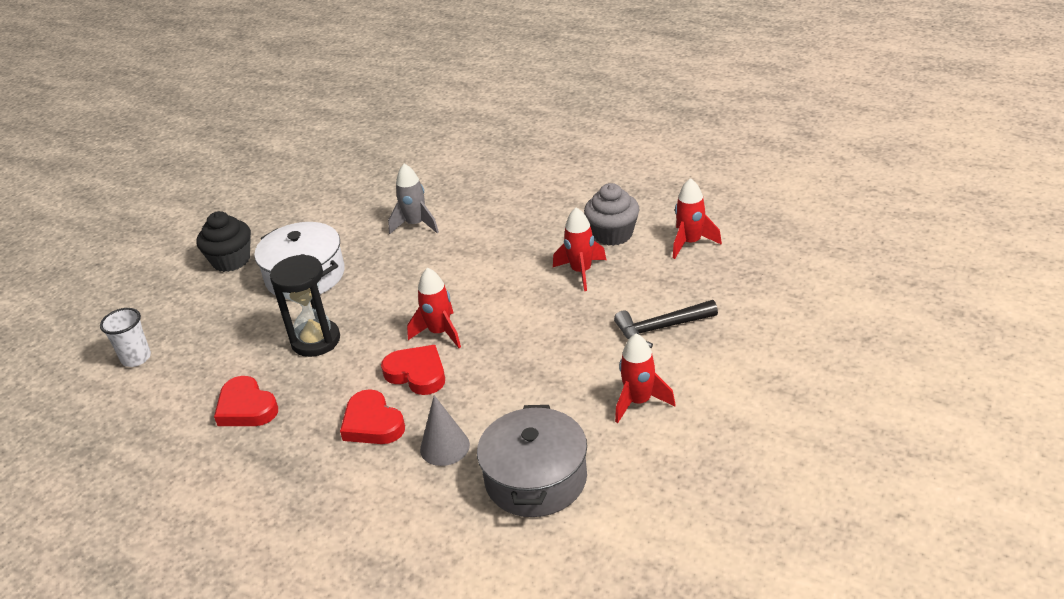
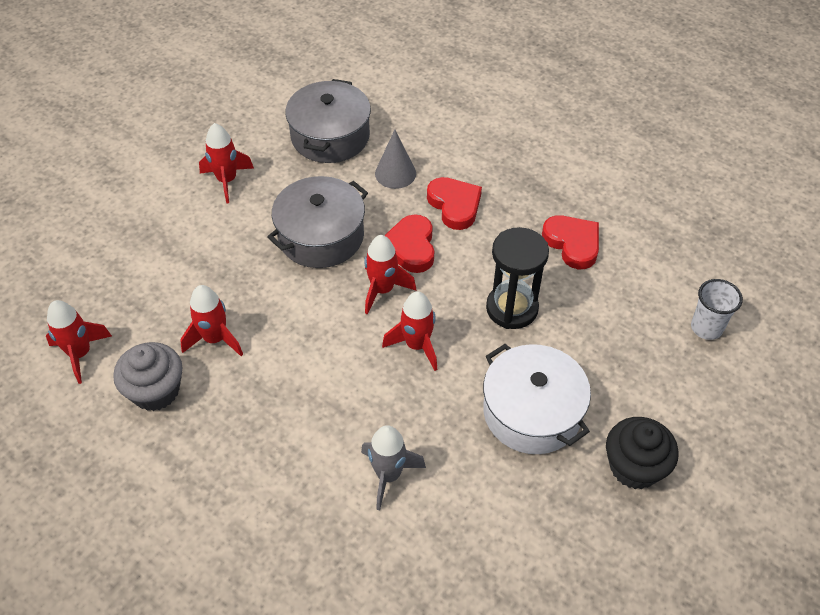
camera: 175 degrees left, 15 degrees up
(402, 299) = (417, 345): none -> red rocket
(417, 373) = (410, 247): red heart -> red heart turned 45 degrees clockwise
(513, 366) = (321, 236): none -> grey pot
(660, 328) = (172, 248): black hammer -> none

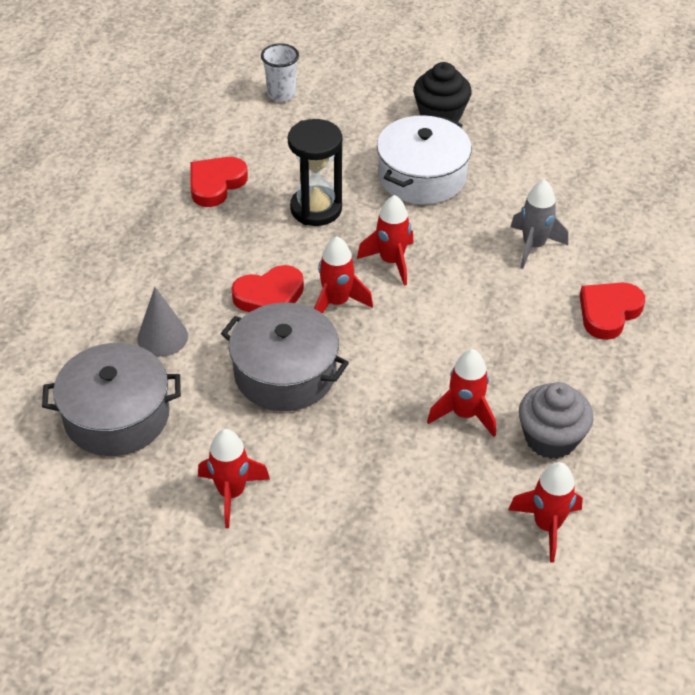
camera: 110 degrees left, 5 degrees down
(454, 205) = (195, 277): red heart -> red heart (608, 312)

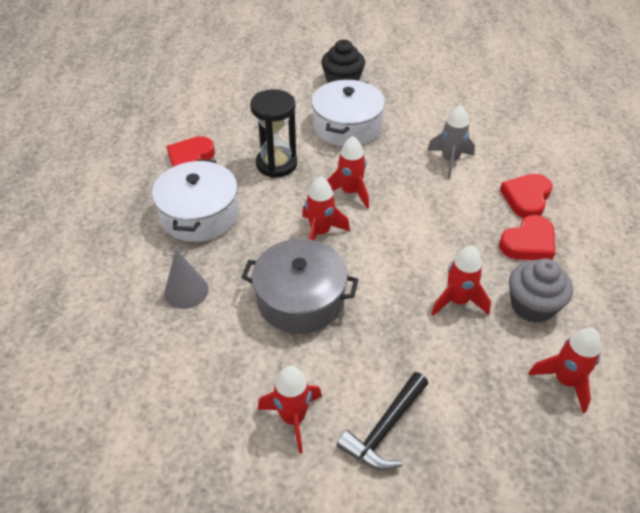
camera: 15 degrees left, 0 degrees up
(117, 415) = (167, 370): grey pot -> none
(205, 253) = (199, 215): none -> white pot
(270, 296) = (264, 238): red heart -> red heart (528, 243)
(281, 94) = (219, 87): white cup -> none
(323, 527) = (385, 429): none -> black hammer

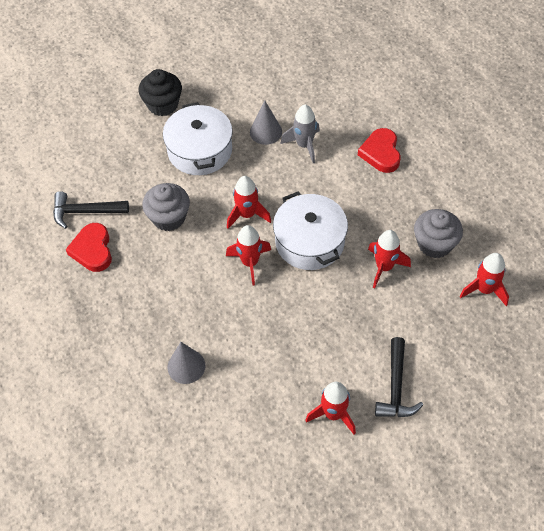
camera: 30 degrees left, 10 degrees up
(199, 215) = (143, 297): white pot -> white pot (309, 241)
(210, 130) = (85, 212): none -> black hammer
(276, 164) = (169, 217): black hourglass -> grey cupcake
(300, 299) = (275, 326): grey pot -> none
(420, 136) = (265, 131): none -> grey cone
(528, 243) = (404, 193): red heart -> none

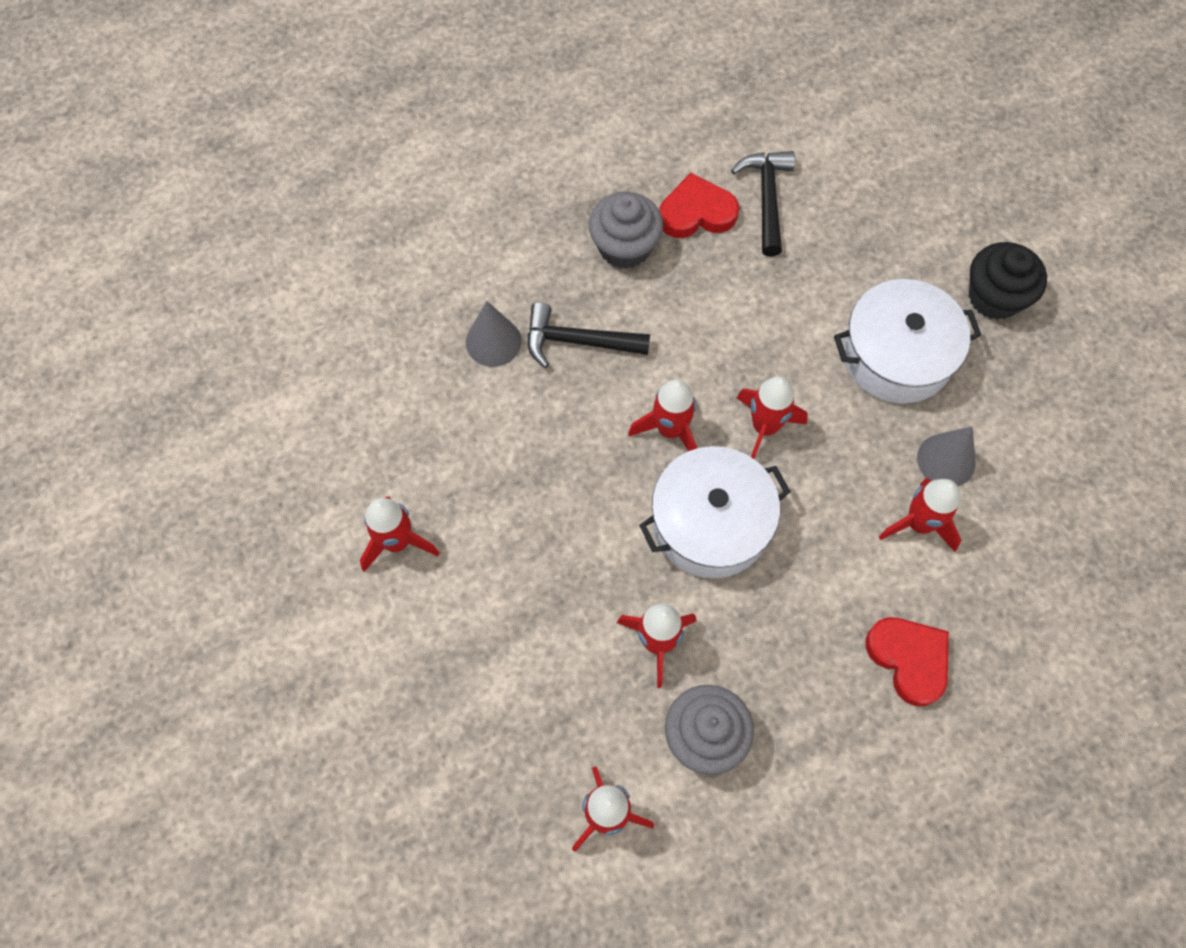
camera: 90 degrees right, 10 degrees up
(169, 217) = (757, 312): grey cupcake -> grey cupcake (624, 247)
(304, 145) = (919, 524): grey rocket -> red rocket
(381, 153) = (909, 659): red heart -> red heart turned 60 degrees clockwise
(396, 387) = (432, 640): black hammer -> black hammer (577, 341)

